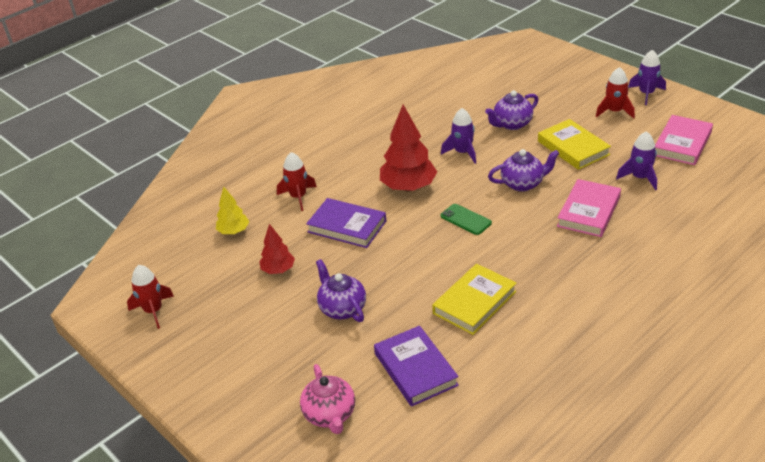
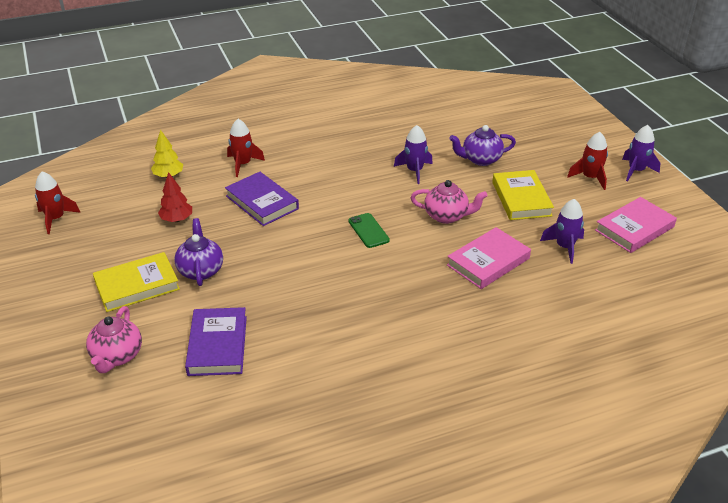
camera: 20 degrees right, 0 degrees up
(408, 187) = (342, 186): red tree -> none
(474, 302) = (316, 306): yellow book -> yellow book (137, 286)
(523, 184) = (447, 216): purple teapot -> pink teapot

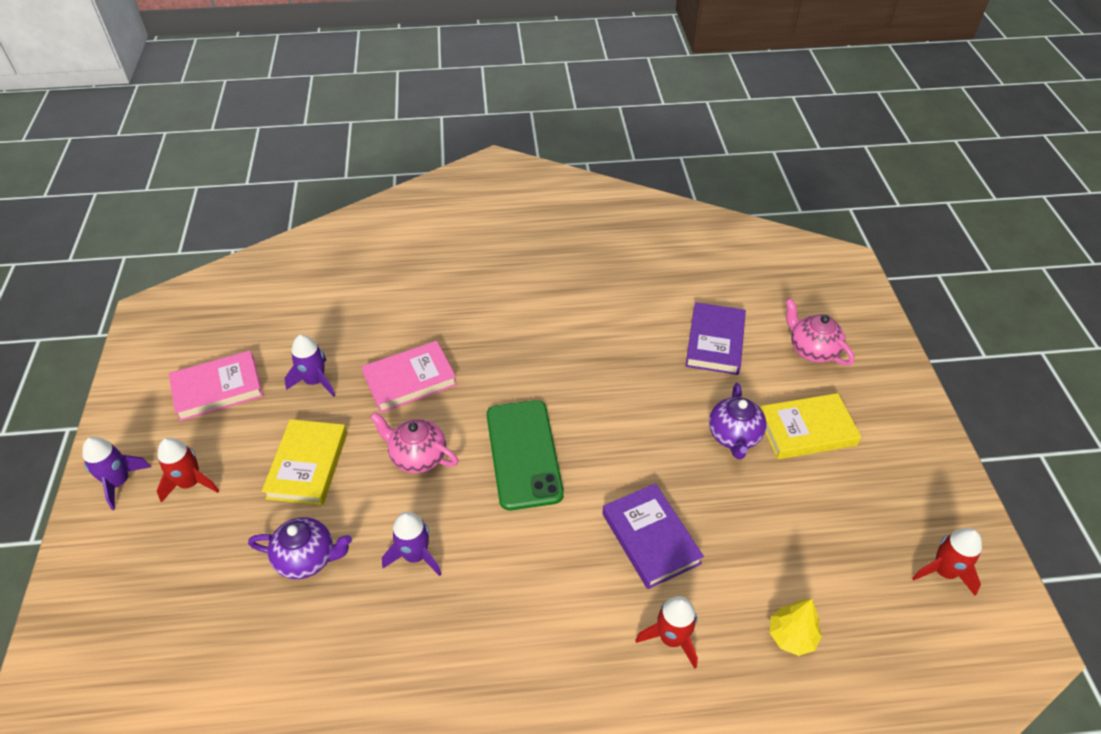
camera: 165 degrees left, 10 degrees up
(117, 356) = (812, 350): pink teapot -> pink teapot turned 60 degrees counterclockwise
(177, 219) = (769, 530): red tree -> none
(368, 231) = (523, 454): green phone -> green phone, size x1.95

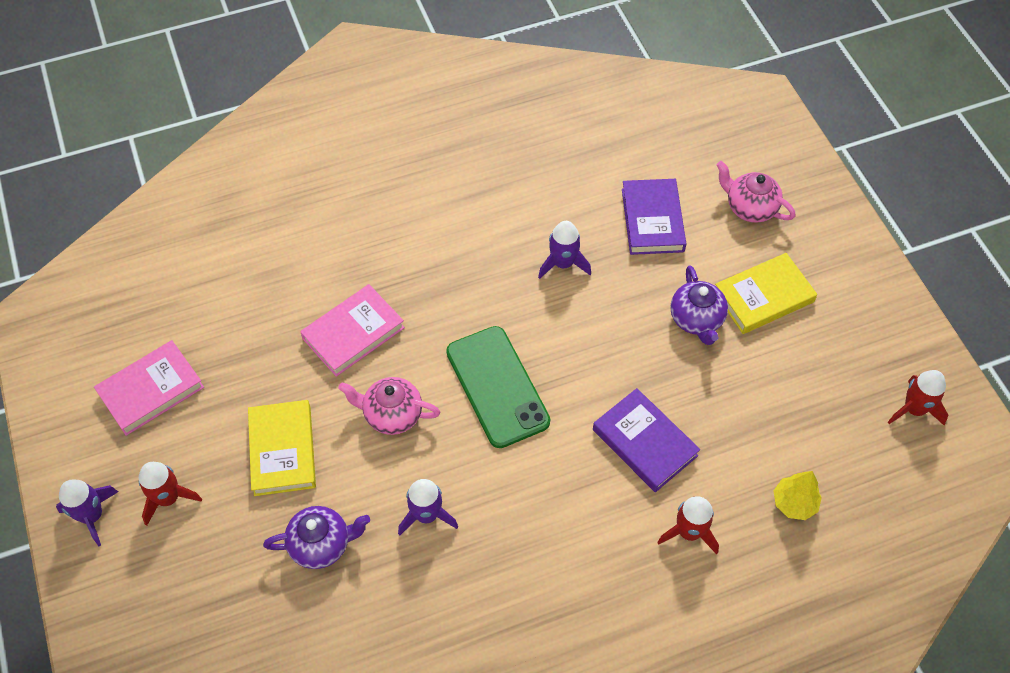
camera: 15 degrees left, 10 degrees up
(315, 381) = (253, 357): purple rocket -> purple rocket (563, 264)

